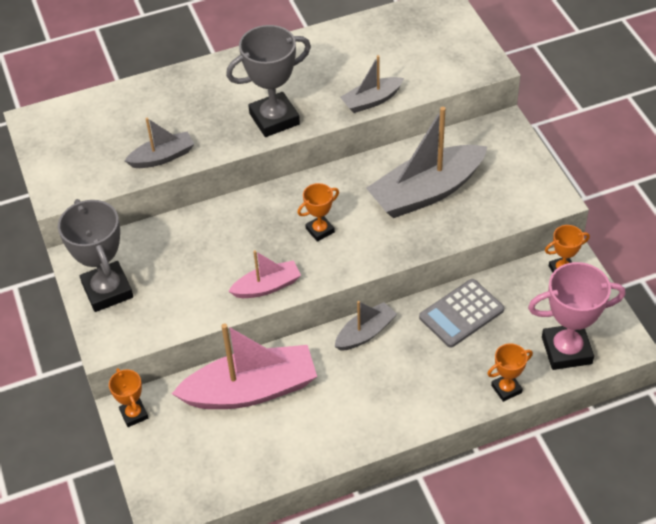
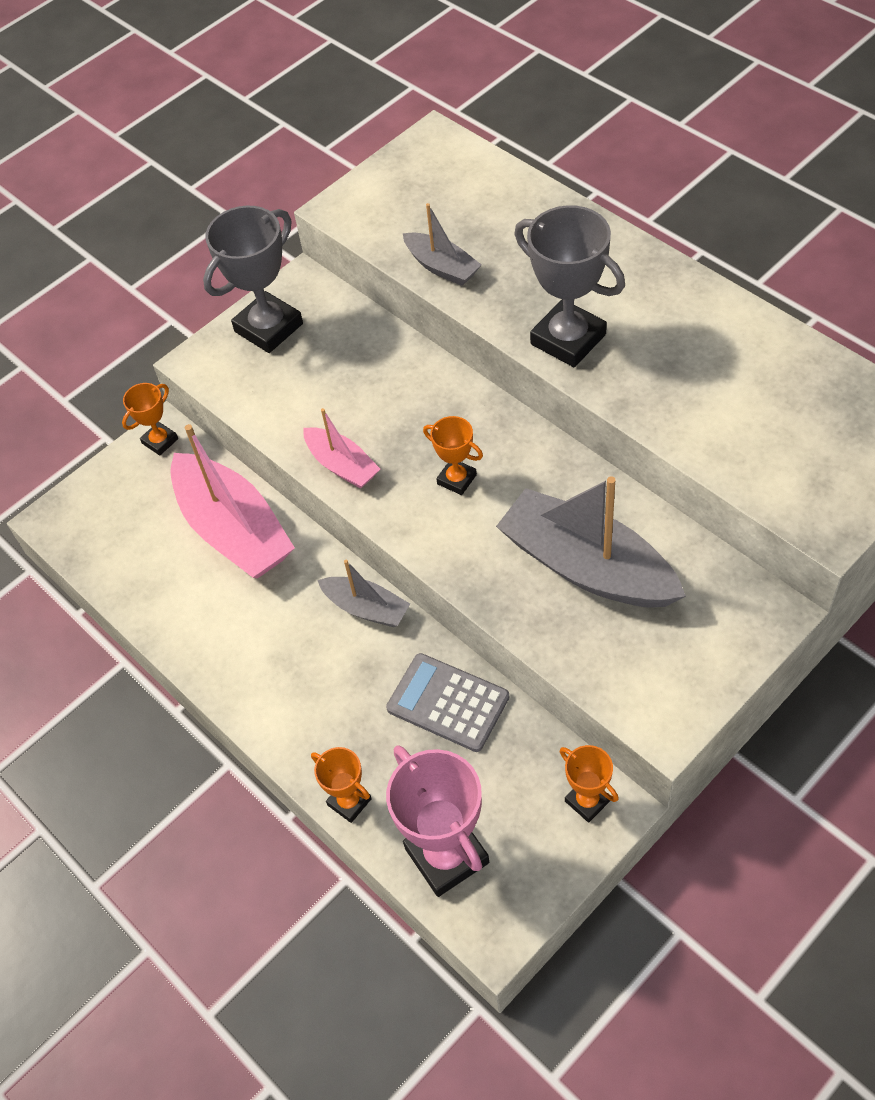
camera: 70 degrees right, 5 degrees up
(372, 100) = (666, 423): grey boat -> none

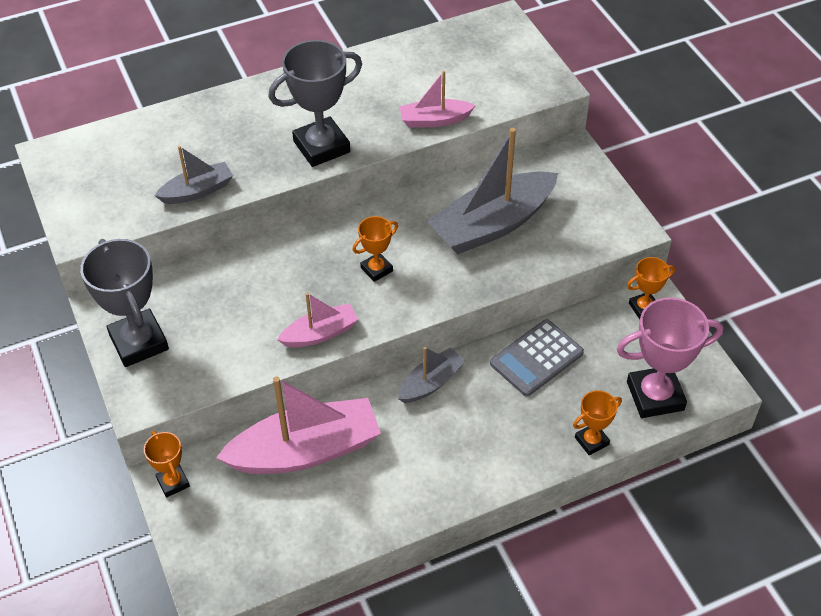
camera: 75 degrees left, 5 degrees down
(678, 426) = (434, 120): none -> pink boat

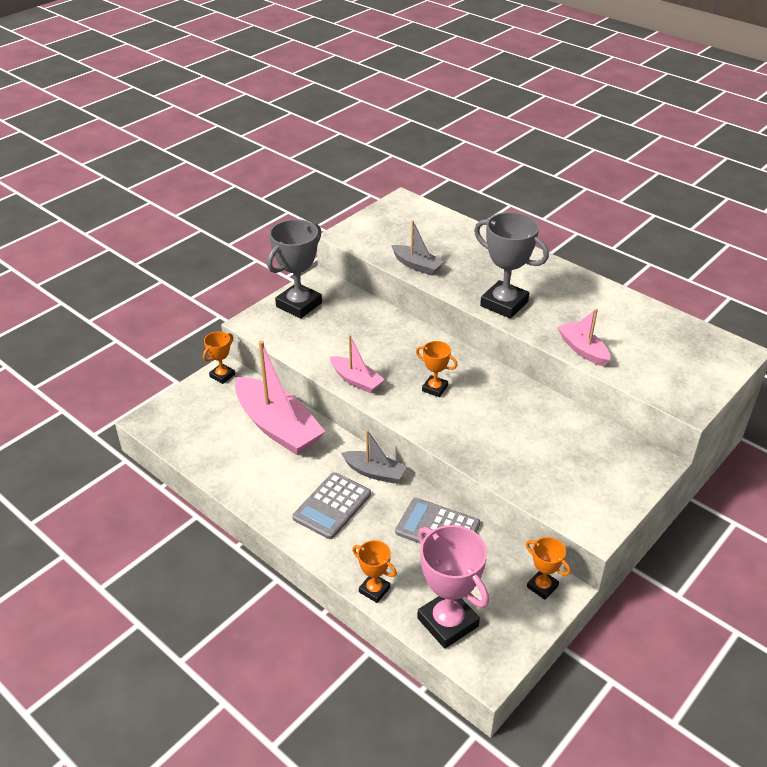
camera: 65 degrees right, 10 degrees down
(460, 438) = (332, 506): none -> grey calculator
(493, 224) = (529, 437): grey boat -> none

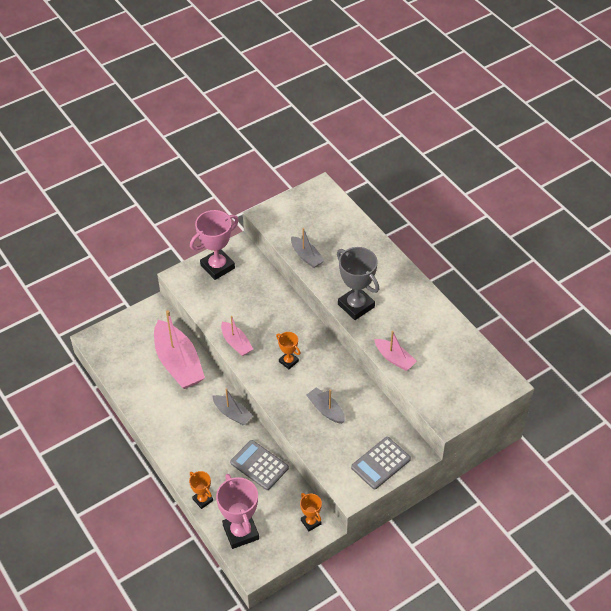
camera: 15 degrees right, 10 degrees up
(222, 375) = (152, 311): orange trophy -> none
(299, 305) = (217, 267): grey trophy -> pink trophy
(332, 506) = (195, 433): grey calculator -> grey calculator (380, 463)
(510, 434) = (326, 410): none -> grey boat
(582, 350) = (394, 358): pink boat -> pink boat turned 150 degrees clockwise

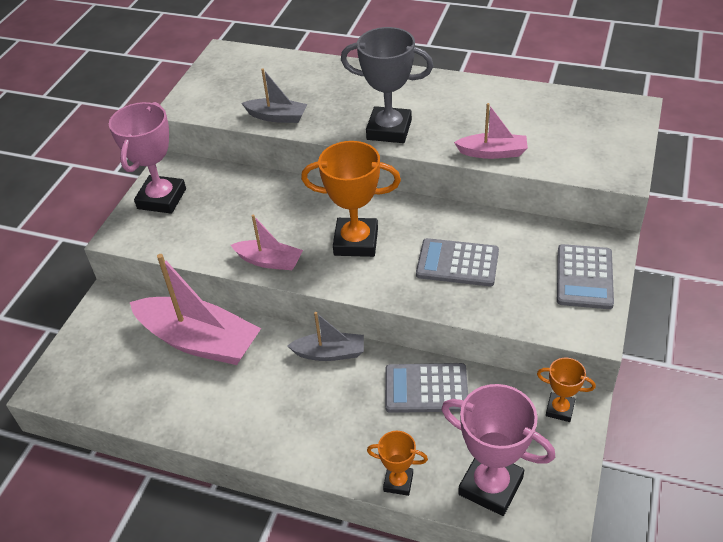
camera: 35 degrees left, 5 degrees down
(288, 361) = (356, 242): orange trophy -> orange trophy, size x1.88
(326, 410) = (457, 263): grey boat -> grey calculator

